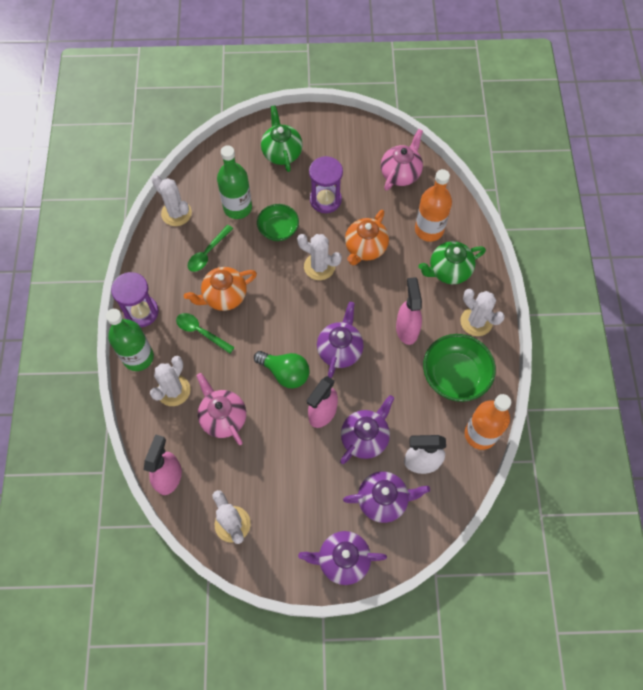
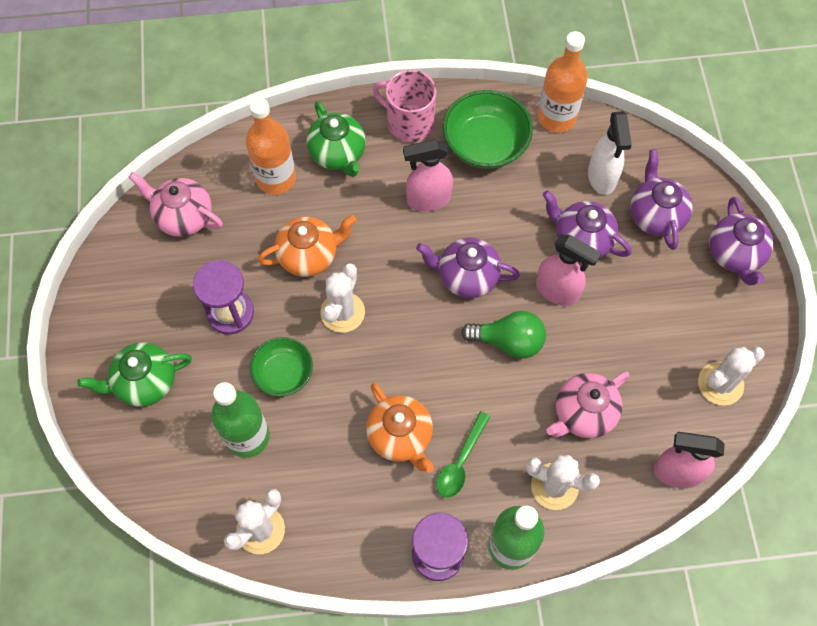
camera: 95 degrees left, 0 degrees up
(207, 253) = (330, 471): green spoon -> none
(285, 373) = (508, 341): green light bulb -> green light bulb turned 75 degrees clockwise
(365, 248) = (309, 255): orange teapot -> orange teapot turned 45 degrees counterclockwise
(476, 321) = (409, 122): white cactus -> pink mug

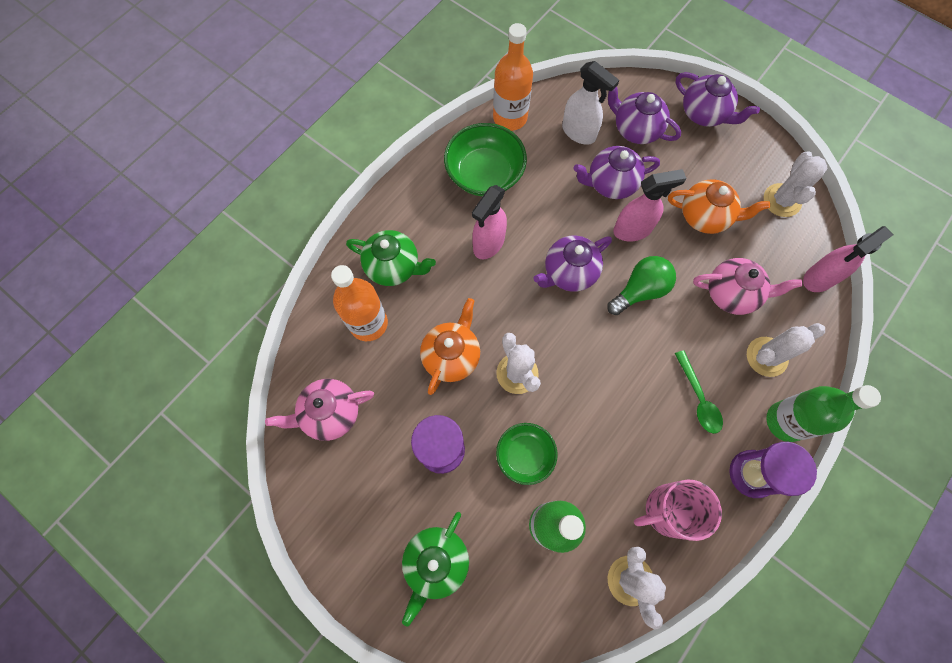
camera: 45 degrees left, 5 degrees up
(401, 436) = (646, 420): orange teapot -> orange teapot (705, 216)
(409, 122) = (418, 202): pink mug -> pink mug (668, 511)
(583, 414) = (732, 294): pink teapot -> pink teapot turned 90 degrees counterclockwise

